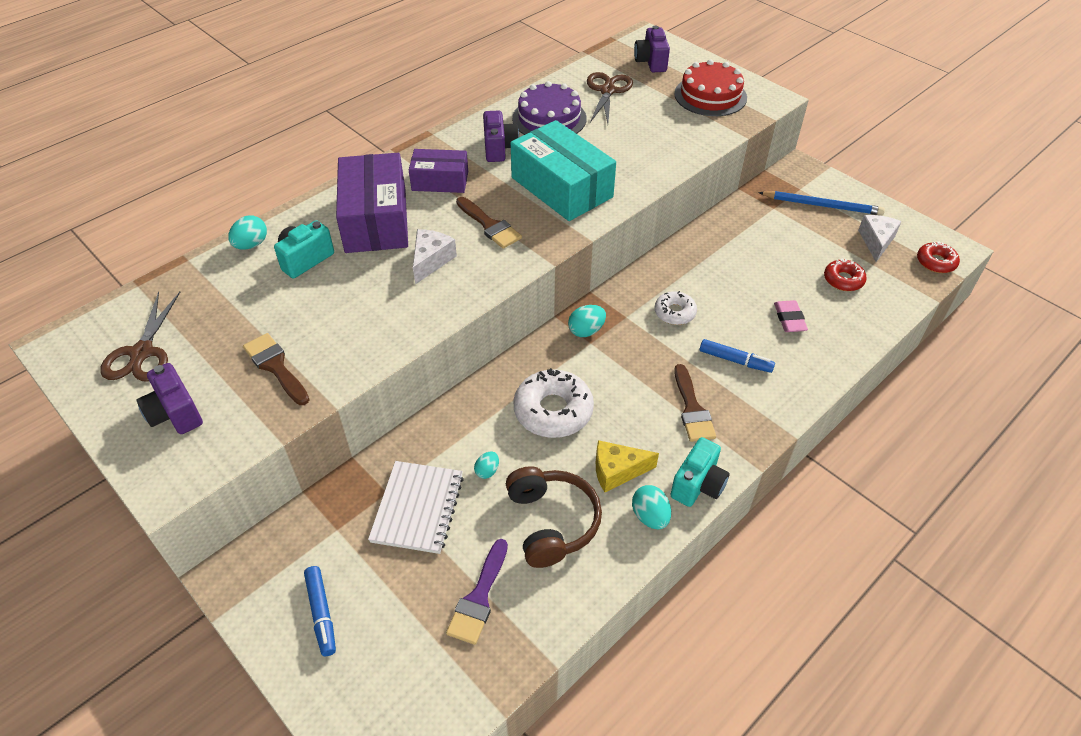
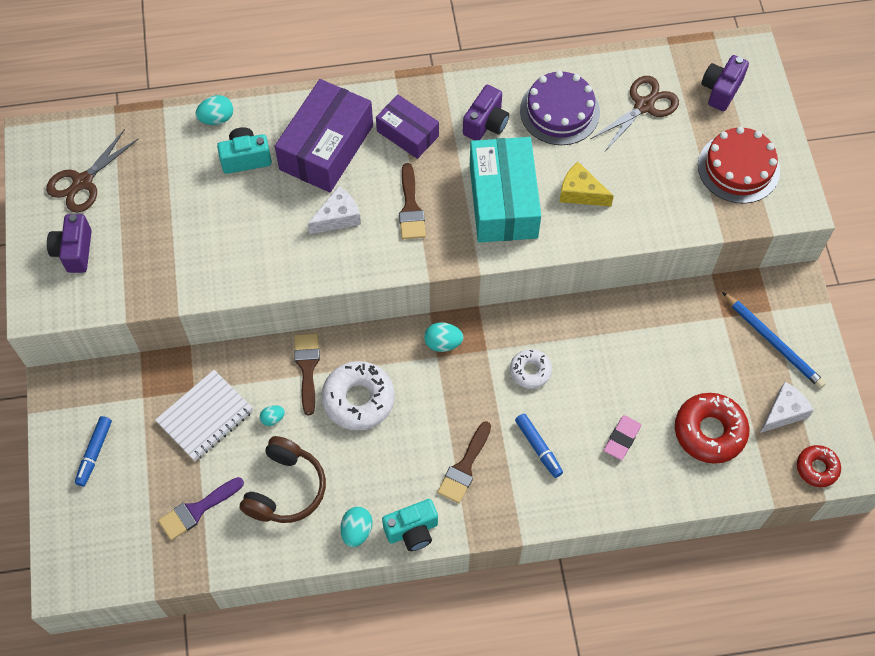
camera: 35 degrees right, 15 degrees up
(276, 366) = (161, 251): brown brush -> brown brush (307, 367)
(617, 471) = (364, 480): yellow cheese -> yellow cheese (580, 193)
(843, 280) = (709, 431): red donut -> red donut, size x1.71

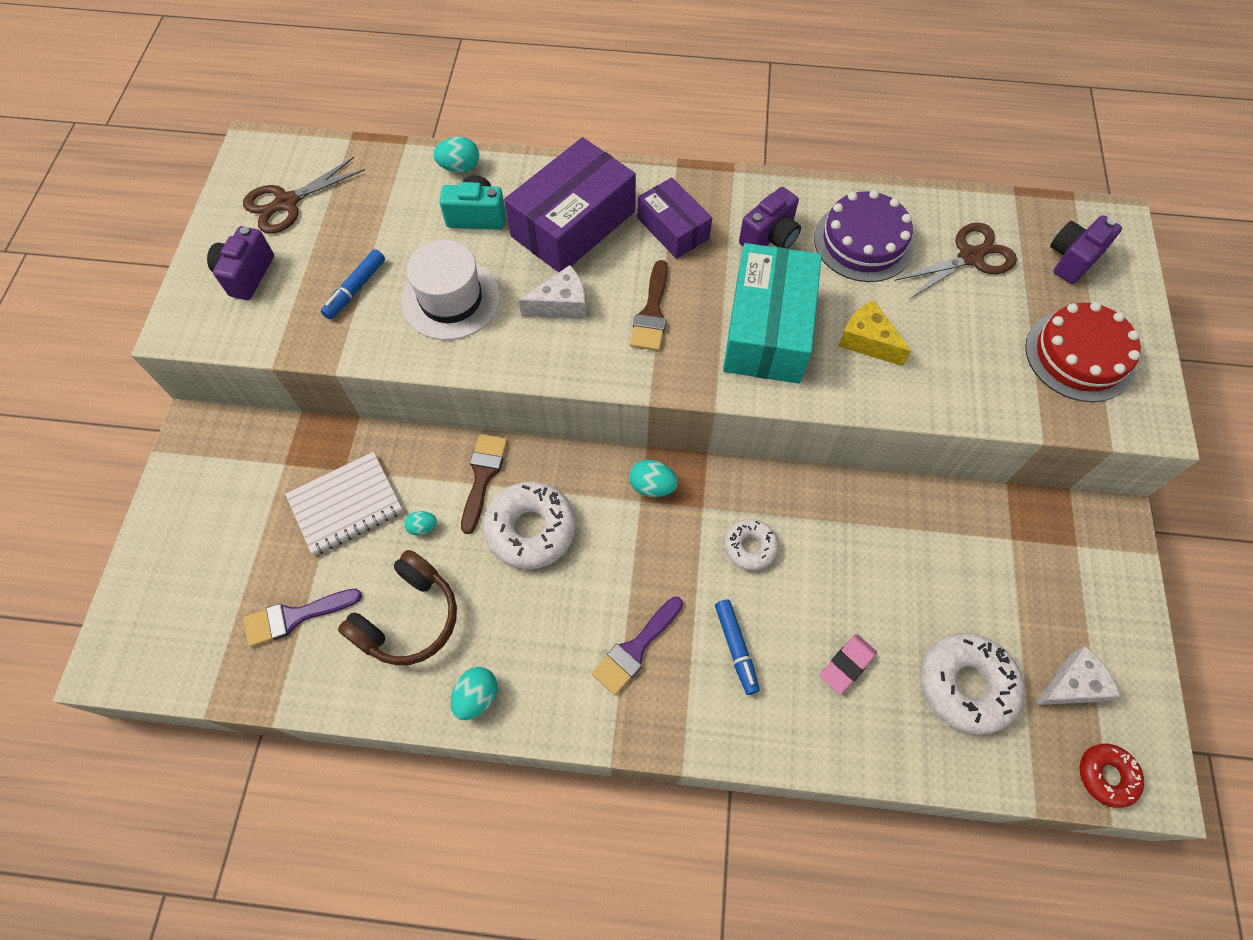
camera: 15 degrees right, 0 degrees up
(94, 453) = (205, 516): blue marker -> blue marker (355, 289)
(249, 233) = (451, 299): none -> white hat
(412, 531) = (546, 716): turquoise camera -> none
(464, 467) = (635, 649): brown brush -> purple brush
(709, 431) = (966, 685): red donut -> white donut
(773, 342) = (1073, 587): blue pencil -> none

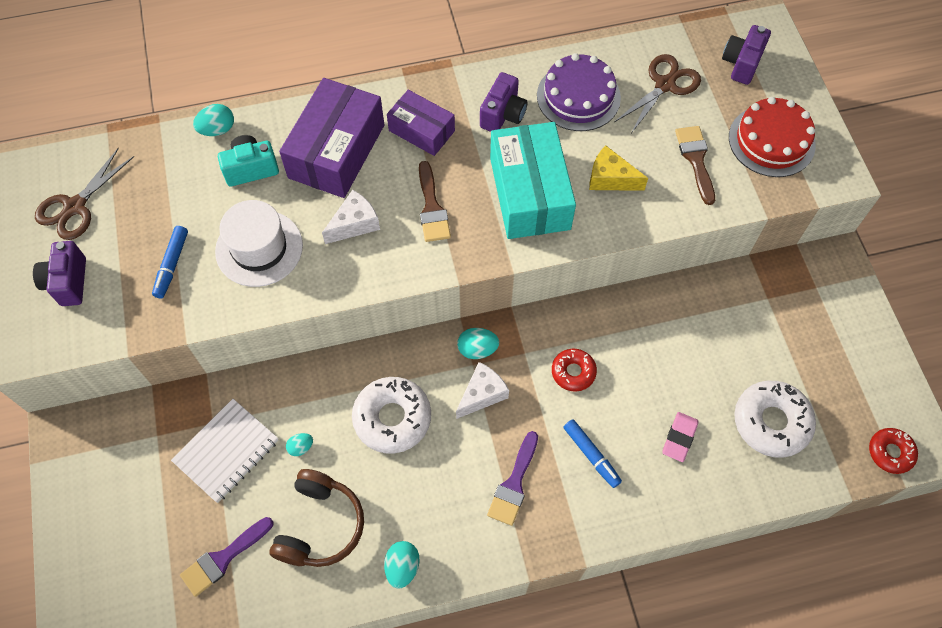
camera: 20 degrees left, 0 degrees up
(483, 476) = (334, 388): brown brush -> brown brush (696, 160)
(750, 547) = (573, 372): white donut -> red donut
(1071, 685) = (845, 394): white cheese -> white cheese (482, 394)

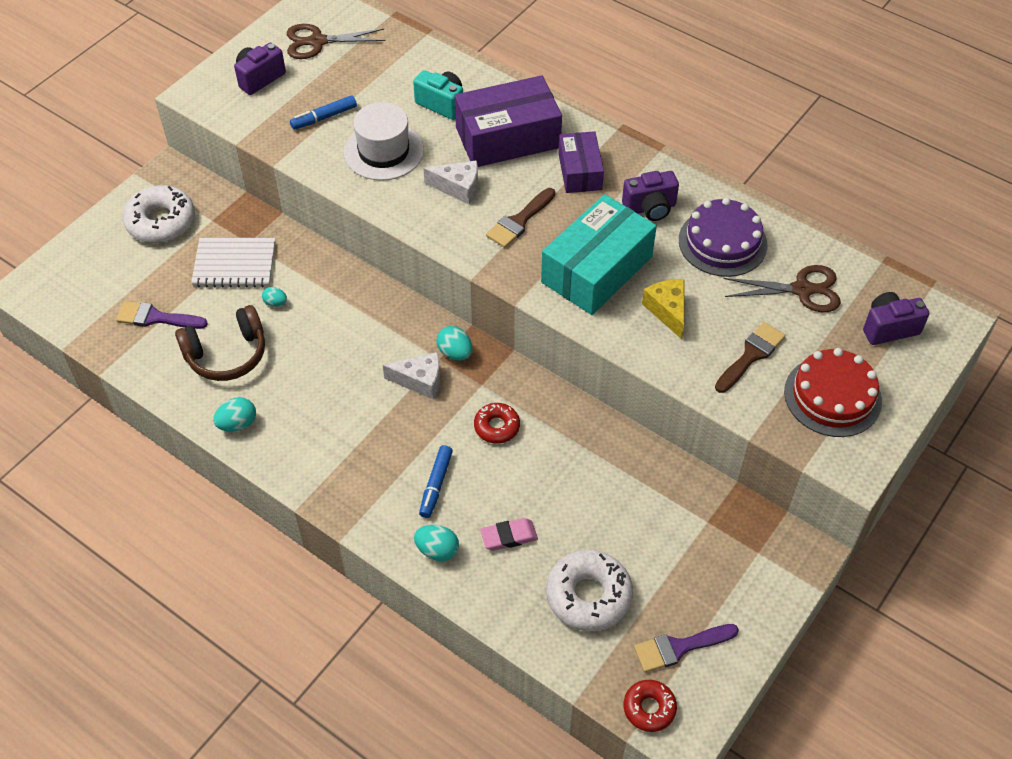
camera: 50 degrees right, 10 degrees down
(217, 130) = (454, 66): turquoise egg -> turquoise egg (437, 550)
(392, 418) = (348, 339): white donut -> white donut (161, 221)
(514, 484) = (365, 449): purple brush -> purple brush (679, 647)

